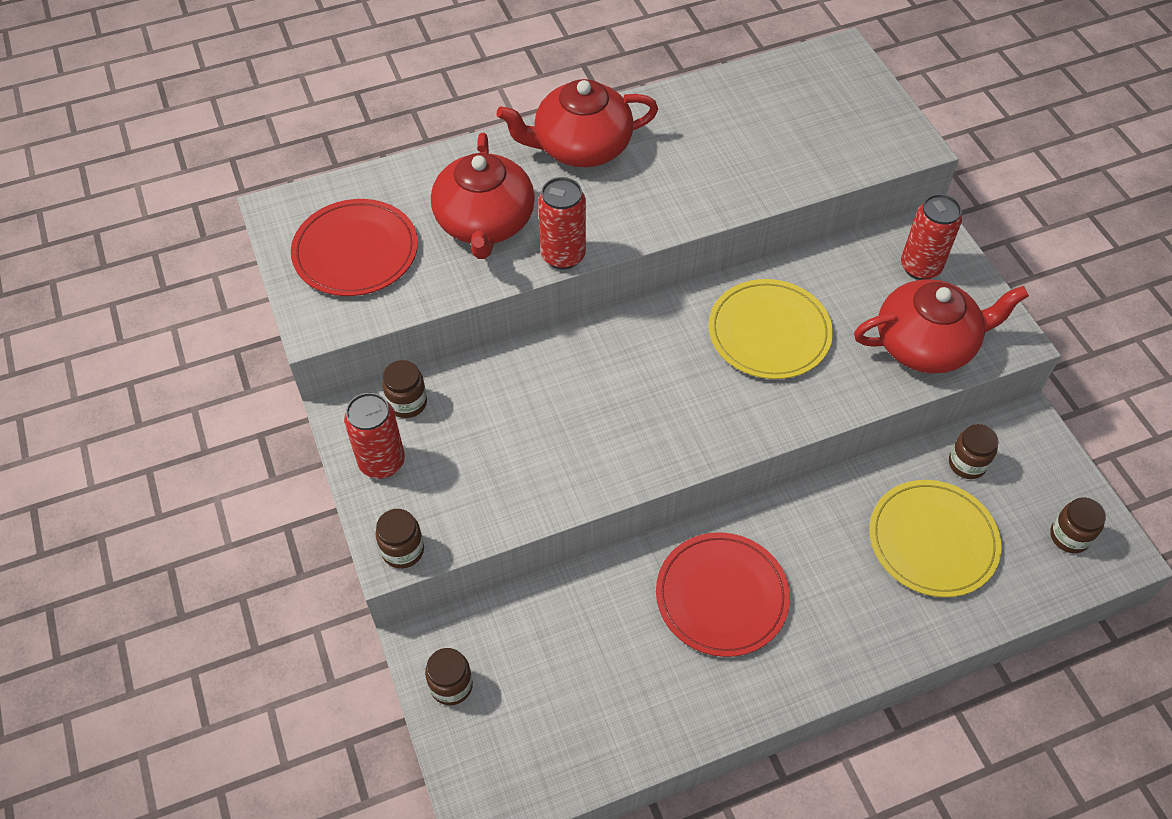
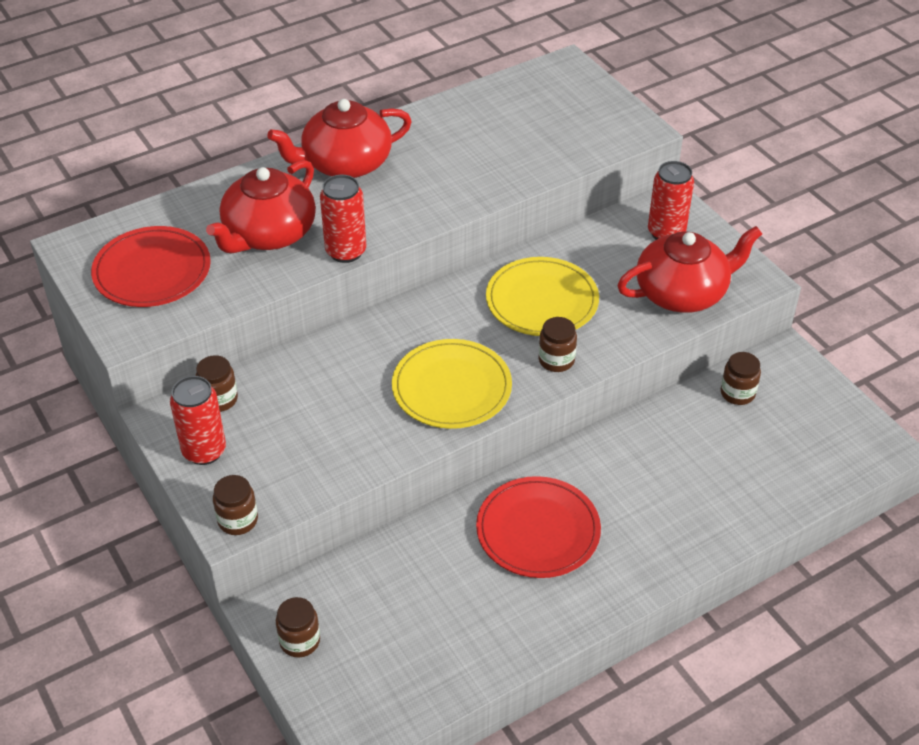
camera: 10 degrees left, 10 degrees down
(485, 222) = (269, 234): red teapot -> red teapot turned 45 degrees clockwise
(932, 540) = (718, 458): yellow plate -> yellow plate (451, 387)
(1069, 536) = (837, 439): brown jar -> brown jar (556, 360)

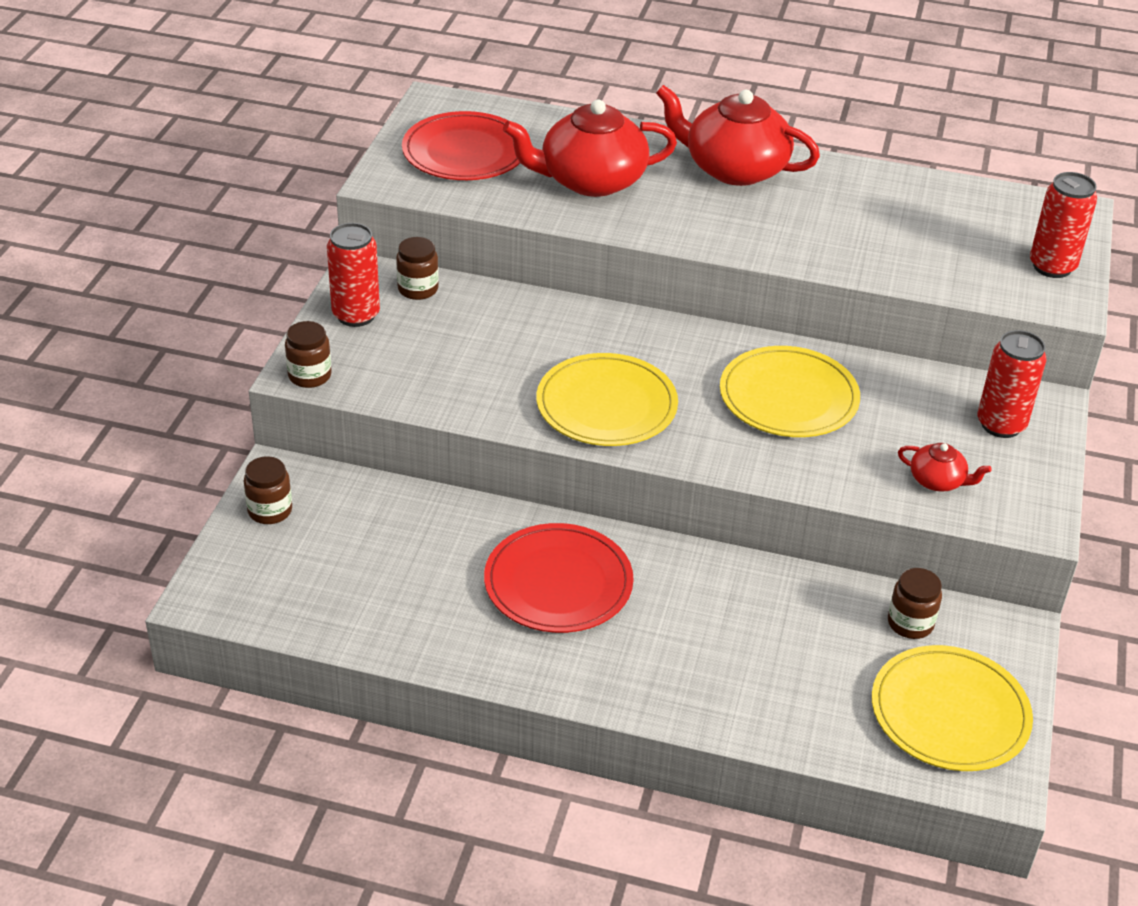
camera: 45 degrees right, 5 degrees down
(346, 251) = (632, 230): red can -> red can (1052, 266)
(556, 360) = (729, 448): brown jar -> none
(682, 293) = (937, 481): red teapot -> red teapot, size x0.47
(818, 429) = (949, 712): none -> yellow plate

